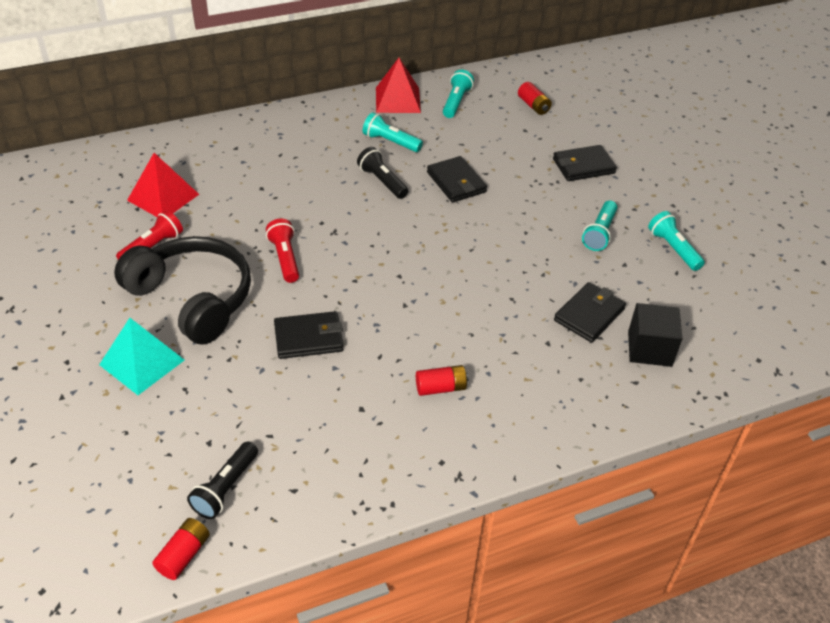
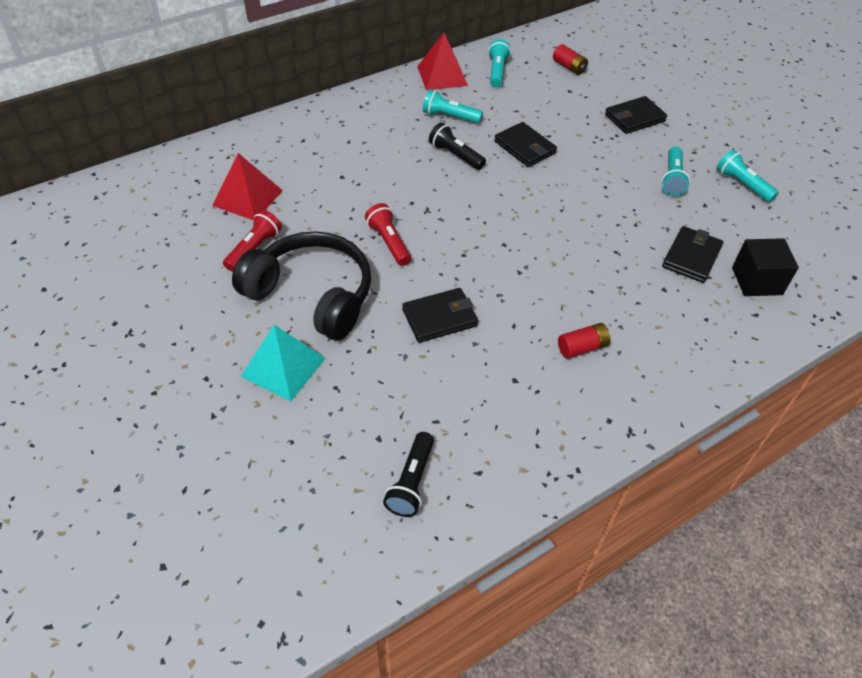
camera: 10 degrees left, 5 degrees up
(184, 555) = (394, 558): red battery -> none

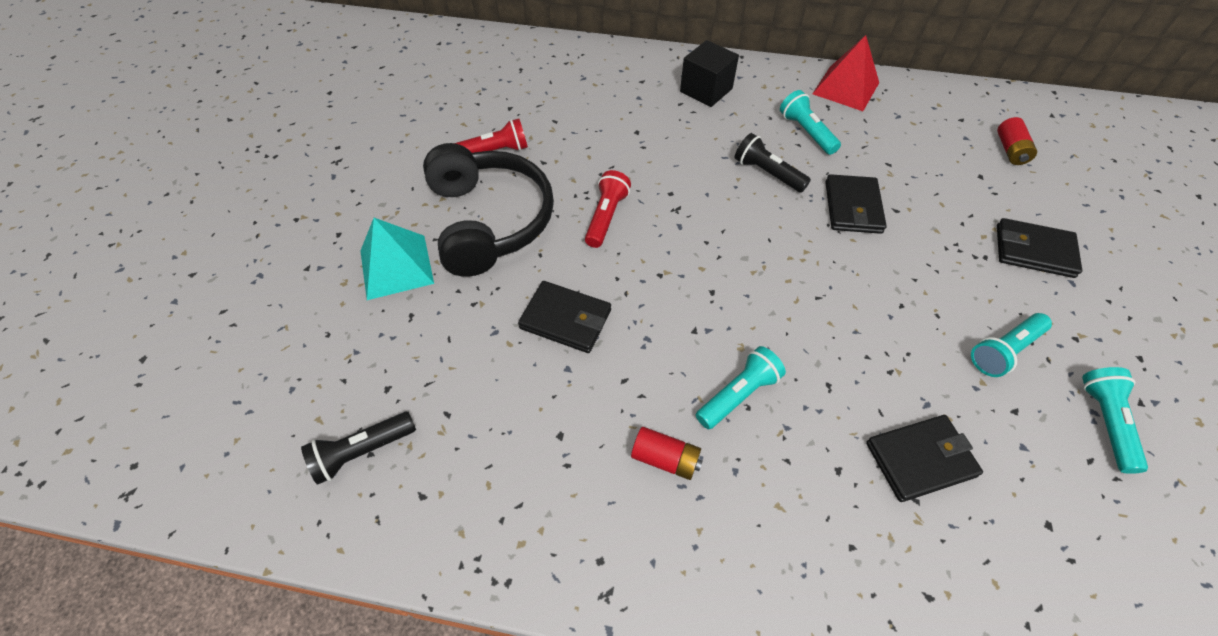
camera: 45 degrees right, 5 degrees up
(247, 198) = (540, 105): red pyramid -> none
(455, 155) = (767, 173): black flashlight -> black flashlight turned 45 degrees counterclockwise
(497, 72) = (913, 113): turquoise flashlight -> turquoise flashlight (738, 395)
(756, 281) = (981, 557): black cube -> black cube (706, 90)

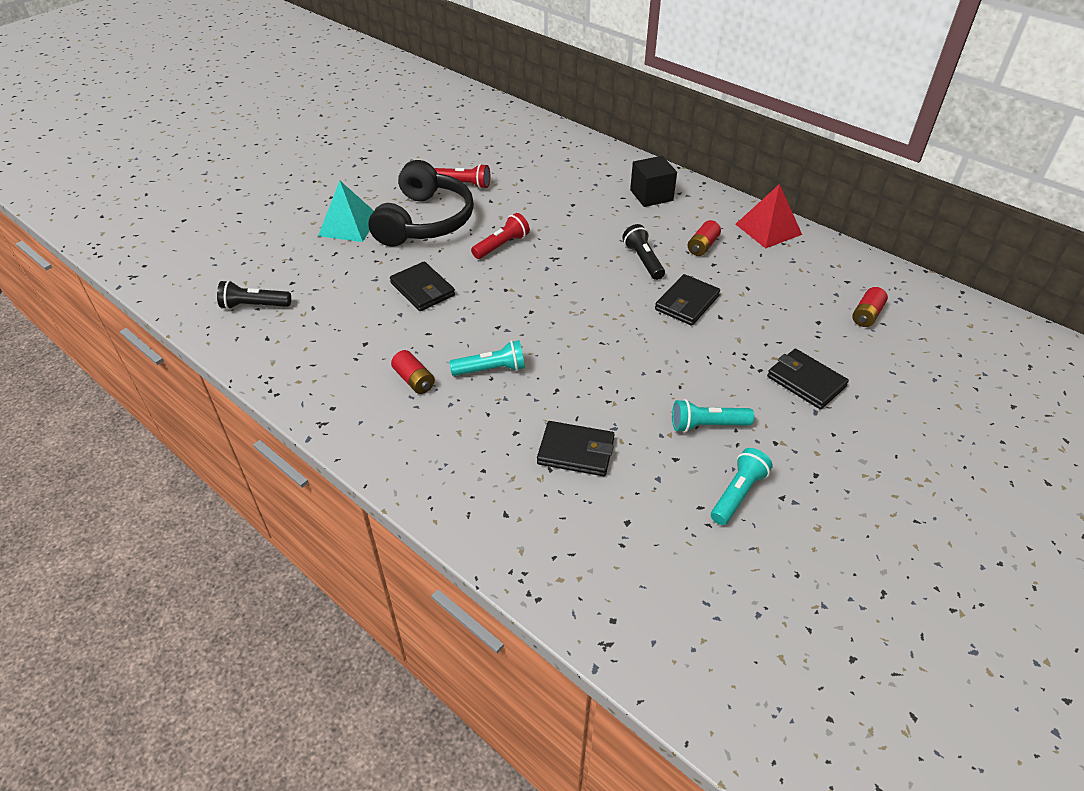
camera: 30 degrees right, 10 degrees down
(806, 132) = (702, 246): turquoise flashlight -> red battery

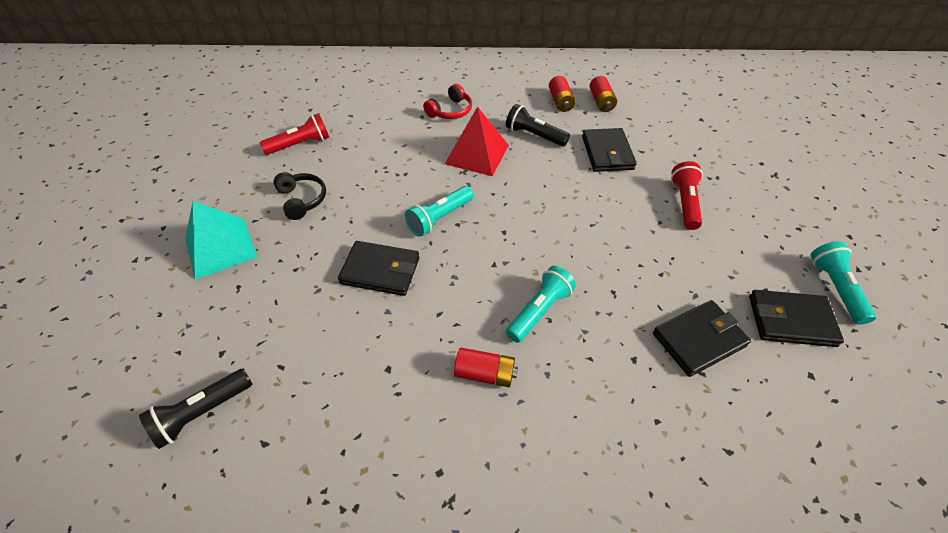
camera: 40 degrees left, 5 degrees up
(425, 221) = (302, 200): black headphones -> black headphones, size x0.44
(502, 245) = (405, 184): red flashlight -> red flashlight (685, 203)
(600, 211) = (450, 111): none -> red headphones
(651, 195) = (474, 79): black cube -> none
(707, 425) = (746, 245): turquoise flashlight -> turquoise flashlight (439, 218)
(768, 229) = (585, 67): red pyramid -> red pyramid (477, 154)
(806, 381) = (753, 168): black wallet -> black wallet (791, 320)
(866, 315) = (719, 98): red battery -> red battery (601, 102)

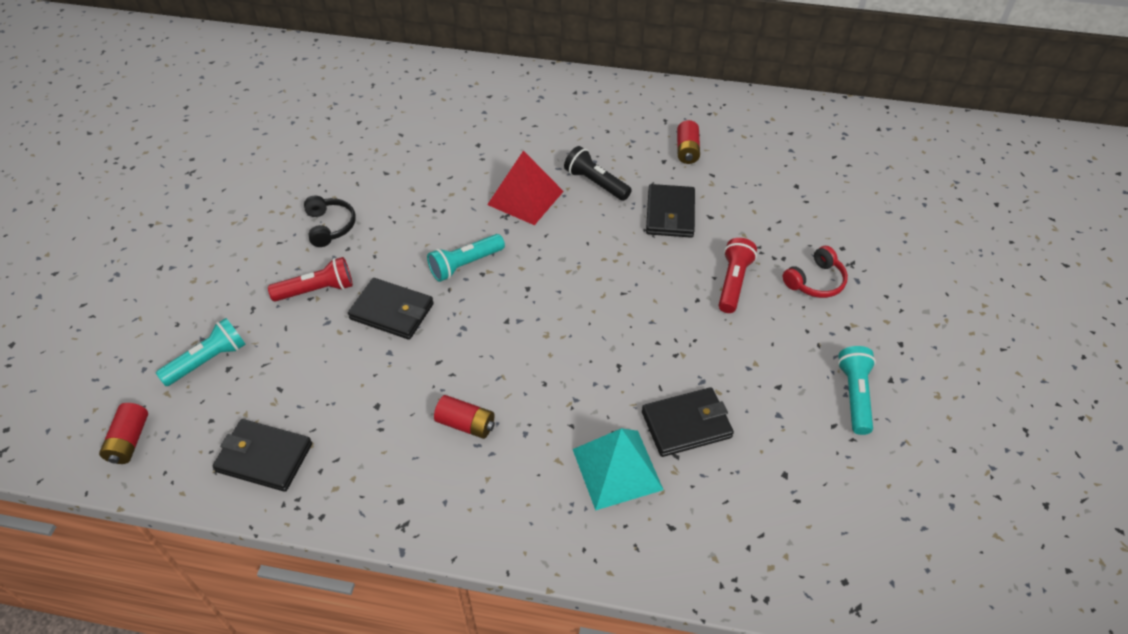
camera: 10 degrees right, 0 degrees up
(202, 413) = (204, 418): black flashlight -> none
(220, 248) = (242, 266): turquoise pyramid -> turquoise pyramid (617, 469)
(300, 144) = (340, 163): red flashlight -> red flashlight (317, 290)
(450, 111) = (511, 142): red headphones -> red headphones (815, 281)
(539, 311) = (537, 373): turquoise flashlight -> turquoise flashlight (208, 361)
(560, 102) = (640, 145): red battery -> red battery (129, 441)
(791, 320) = (790, 420): black wallet -> black wallet (264, 457)

